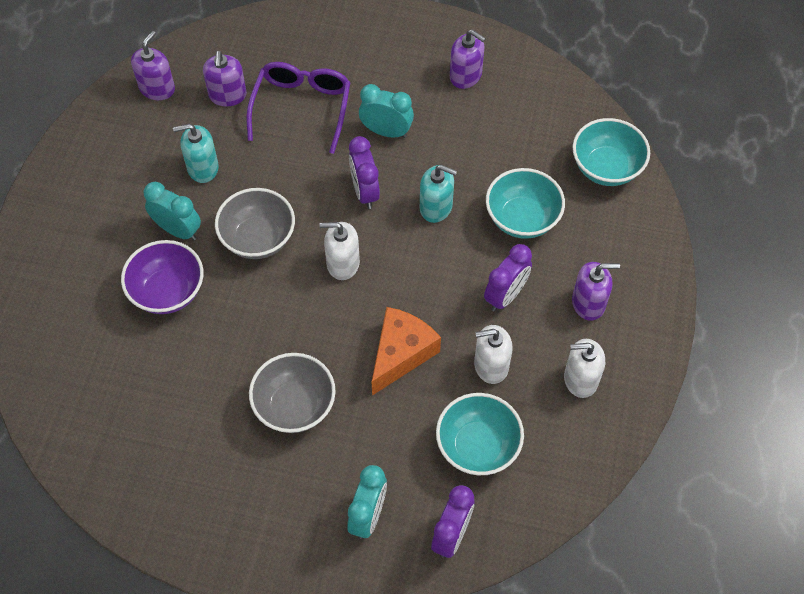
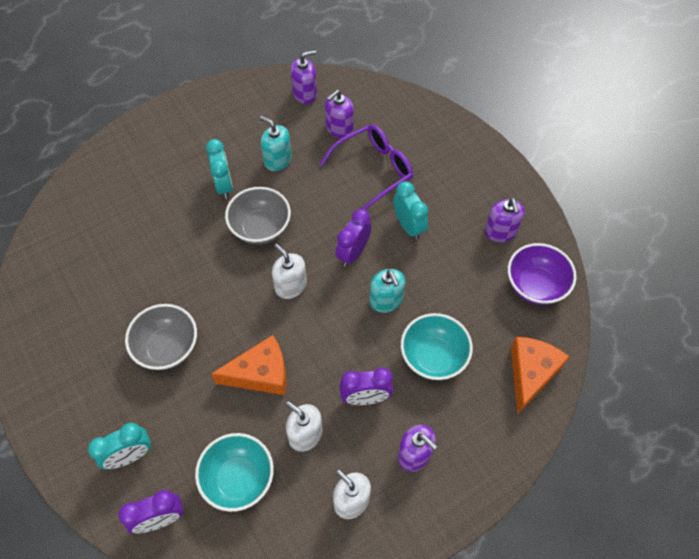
camera: 45 degrees right, 0 degrees up
(168, 292) = (179, 216): purple bowl -> purple bowl (535, 286)
(606, 168) = (530, 374): turquoise bowl -> orange cheese

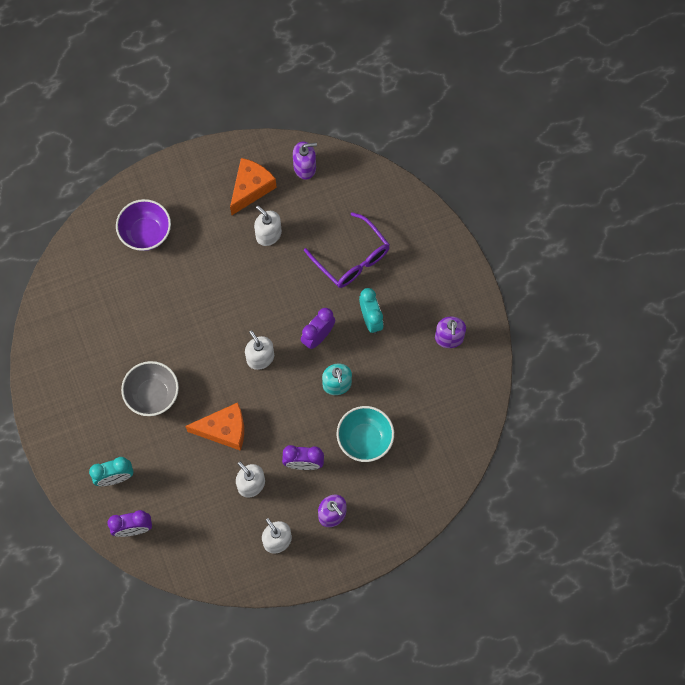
camera: 10 degrees right, 10 degrees up
(224, 185) = (217, 252): turquoise clock -> none
(238, 479) = (195, 509): turquoise bowl -> none
(260, 228) = (243, 300): grey bowl -> none
(277, 160) = (268, 234): turquoise soap dispenser -> white soap dispenser
(339, 128) = (329, 210): purple soap dispenser -> none
(374, 170) = (352, 258): purple glasses -> purple glasses turned 75 degrees clockwise
(530, 374) = (439, 467): orange cheese -> orange cheese (251, 188)
(535, 286) = (465, 392): purple bowl -> purple bowl (146, 233)

